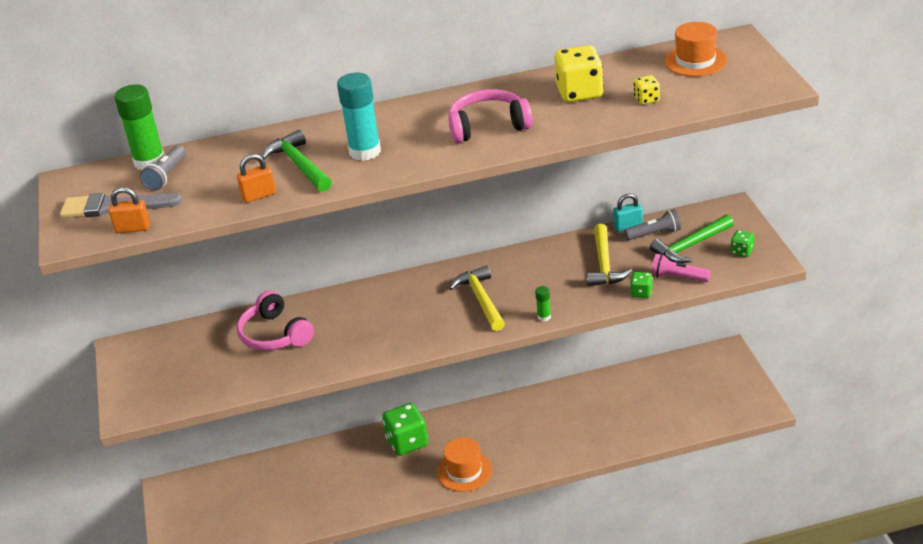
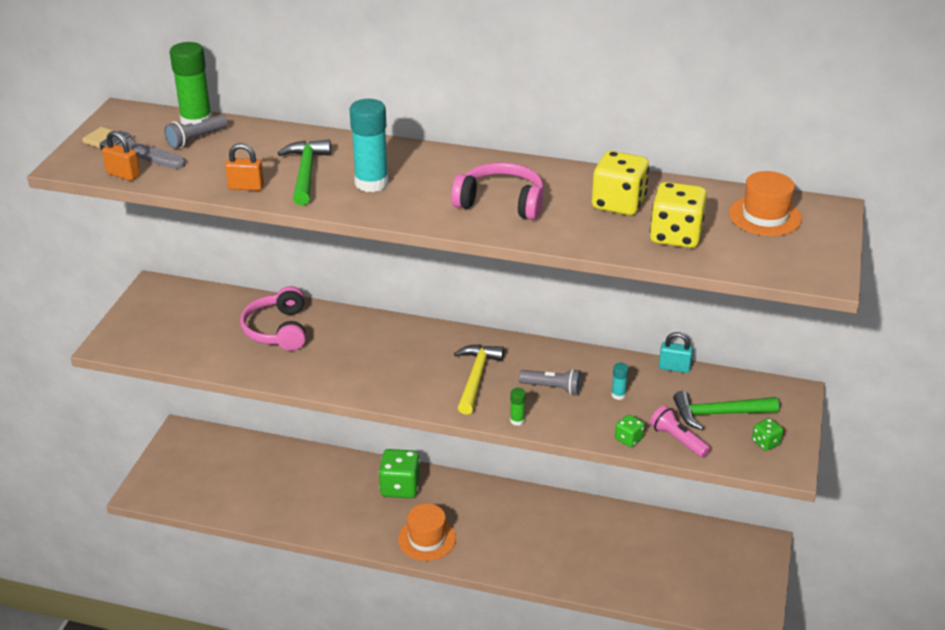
camera: 25 degrees right, 0 degrees up
(604, 264) = (618, 395): yellow hammer -> turquoise glue stick
(646, 99) = (675, 236): yellow dice -> yellow dice, size x2.00
(654, 234) = (694, 386): grey flashlight -> grey flashlight (552, 388)

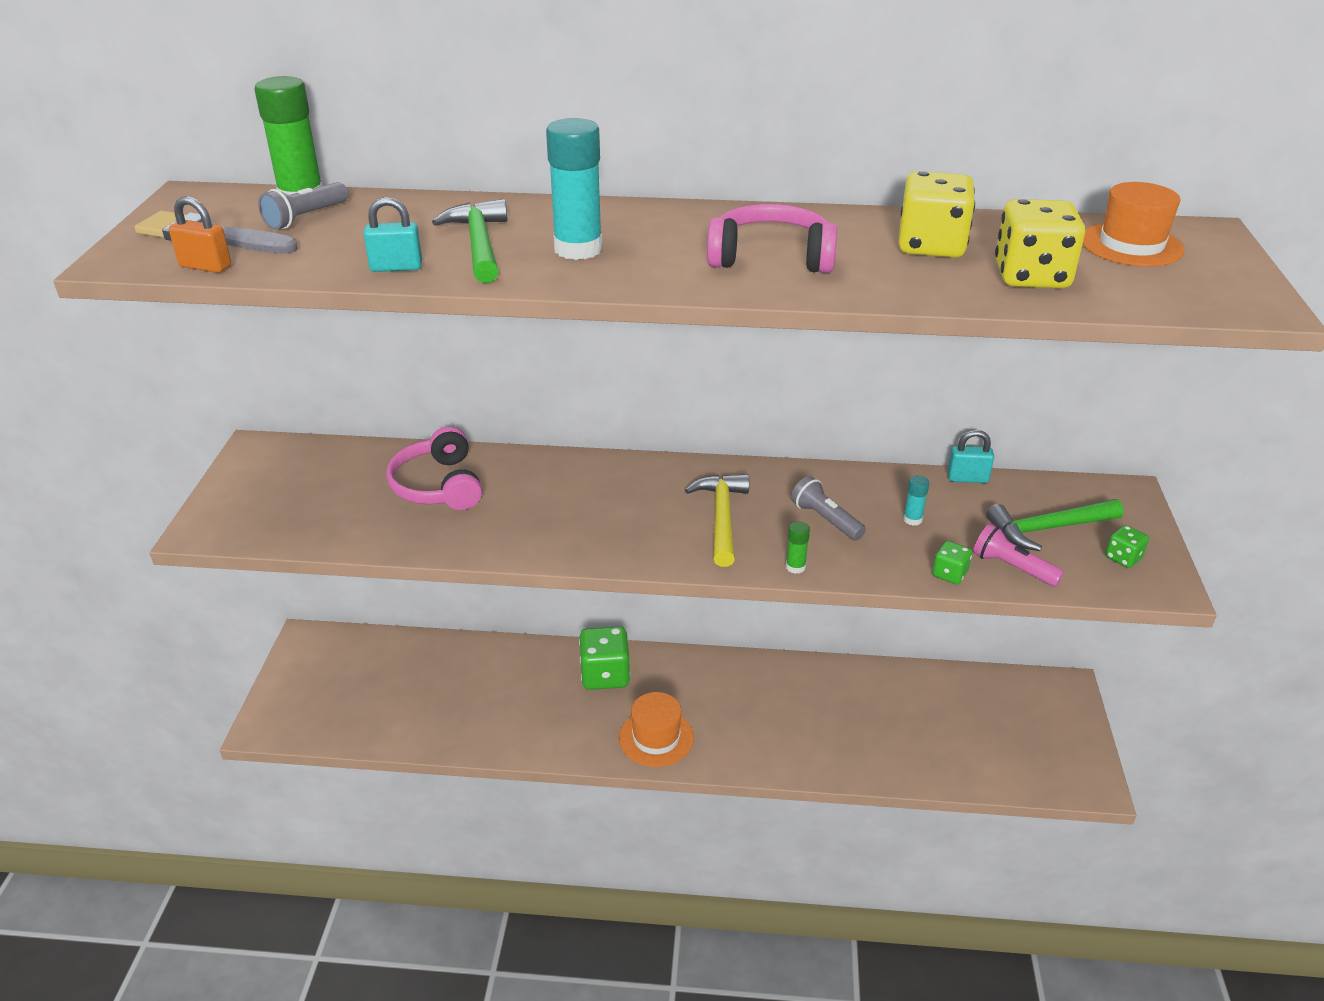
camera: 10 degrees left, 0 degrees up
(246, 187) = (396, 267): orange padlock -> turquoise padlock
(552, 388) = (825, 520): grey flashlight -> grey flashlight turned 135 degrees counterclockwise

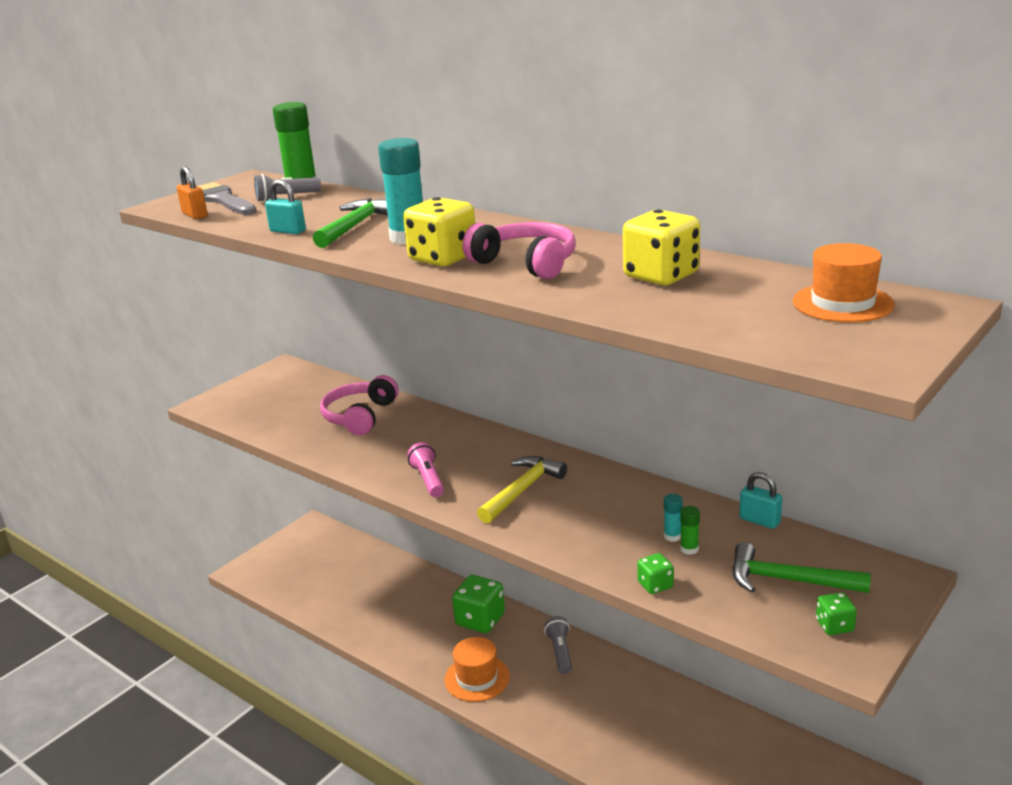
camera: 35 degrees right, 10 degrees down
(795, 567) = (537, 540): green glue stick -> green glue stick (689, 549)
(825, 520) = (600, 515): grey flashlight -> grey flashlight (560, 652)
(1012, 567) = (717, 598): pink flashlight -> pink flashlight (428, 480)
(1031, 276) = (705, 309): yellow dice -> yellow dice (443, 258)

